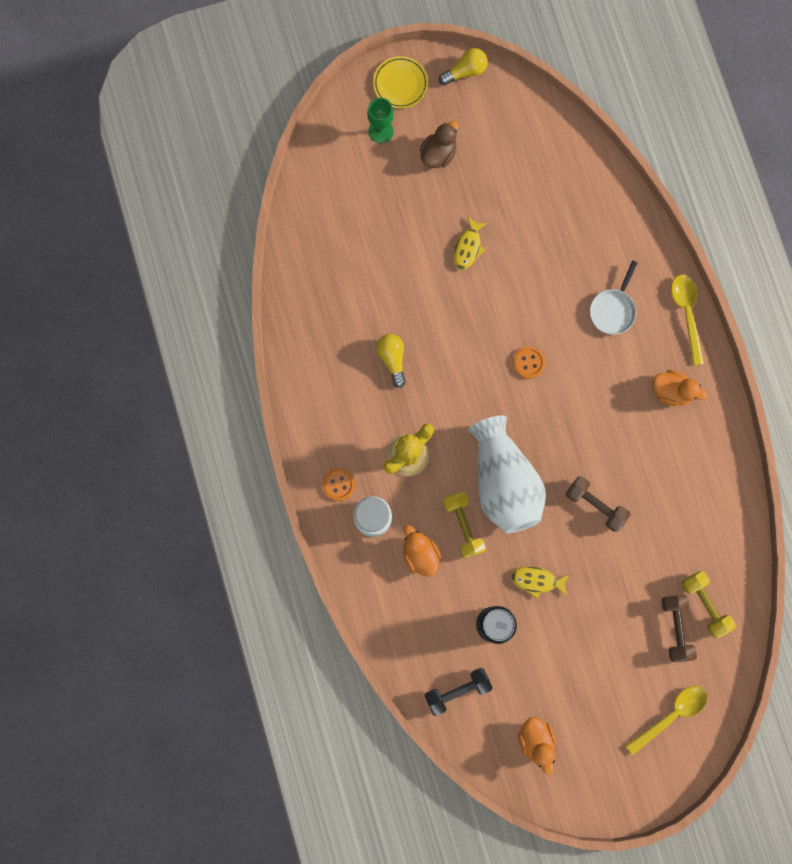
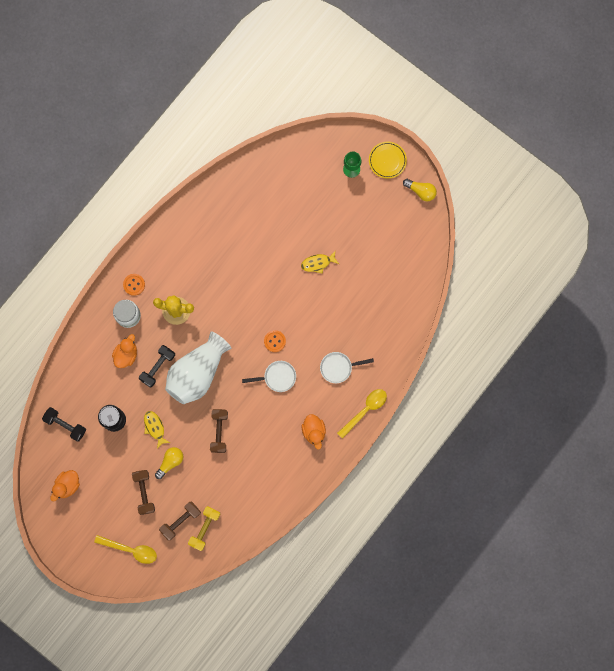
camera: 55 degrees right, 0 degrees up
(392, 359) = (224, 265): yellow light bulb -> yellow light bulb (170, 462)
(438, 154) = (361, 209): brown duck -> none
(463, 525) = (157, 367): yellow dumbbell -> black dumbbell
(575, 389) = (277, 377): none -> white pan
(610, 649) = (144, 492): none -> brown dumbbell

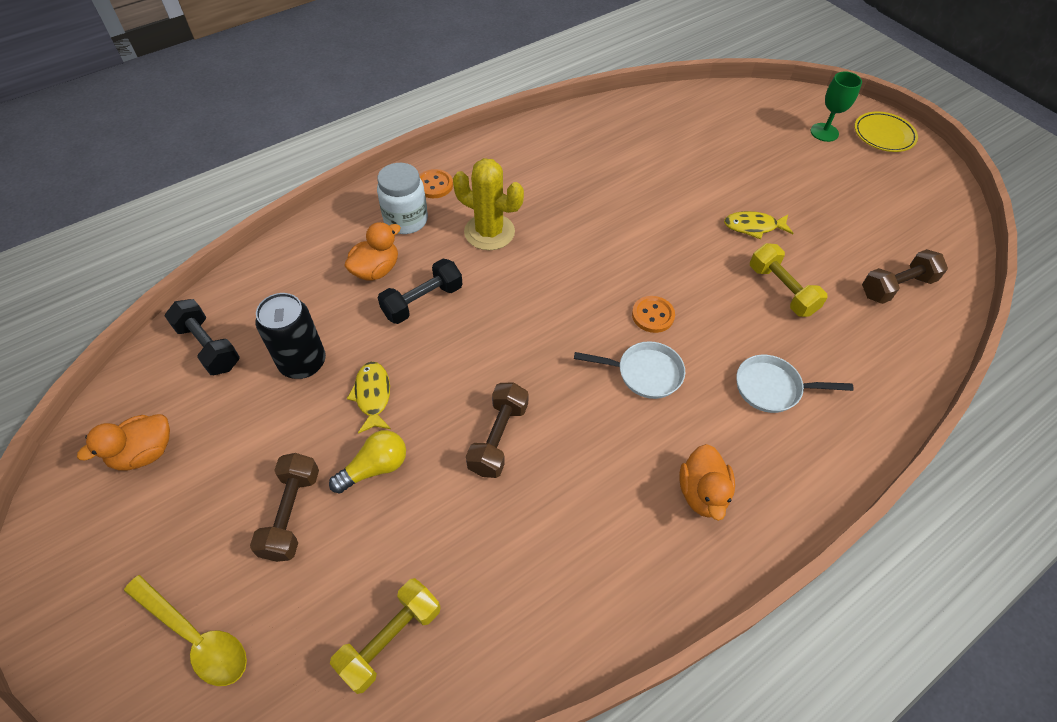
camera: 15 degrees right, 25 degrees down
(180, 521) = (342, 603): brown dumbbell -> brown dumbbell (897, 287)
(197, 373) = (492, 327): white vase -> none
(337, 305) = (781, 290): none -> yellow dumbbell
(365, 410) = (824, 481): yellow spoon -> none
(421, 191) = (941, 179): yellow light bulb -> none

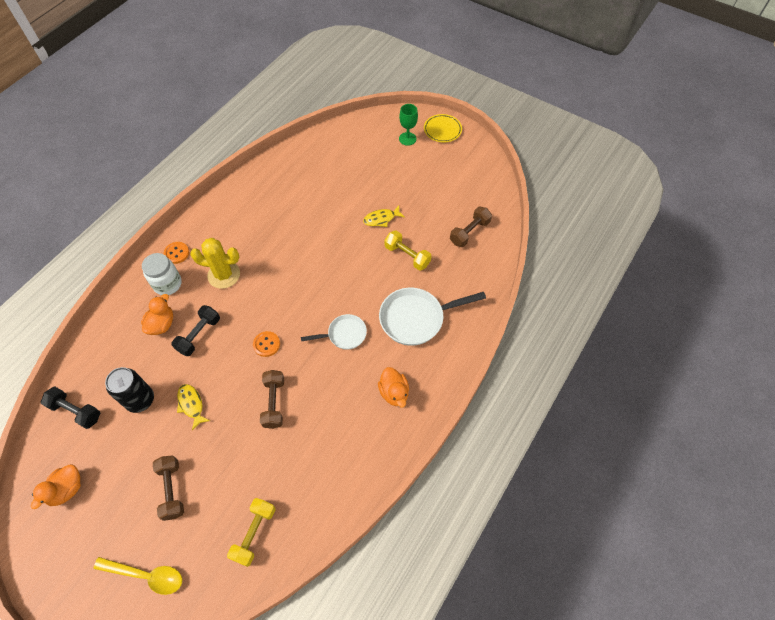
camera: 20 degrees left, 5 degrees up
(375, 468) = (209, 446): yellow light bulb -> none
(653, 315) = (338, 297): orange button -> orange button (266, 344)
(772, 388) = (416, 318): white pan -> white pan, size x1.68

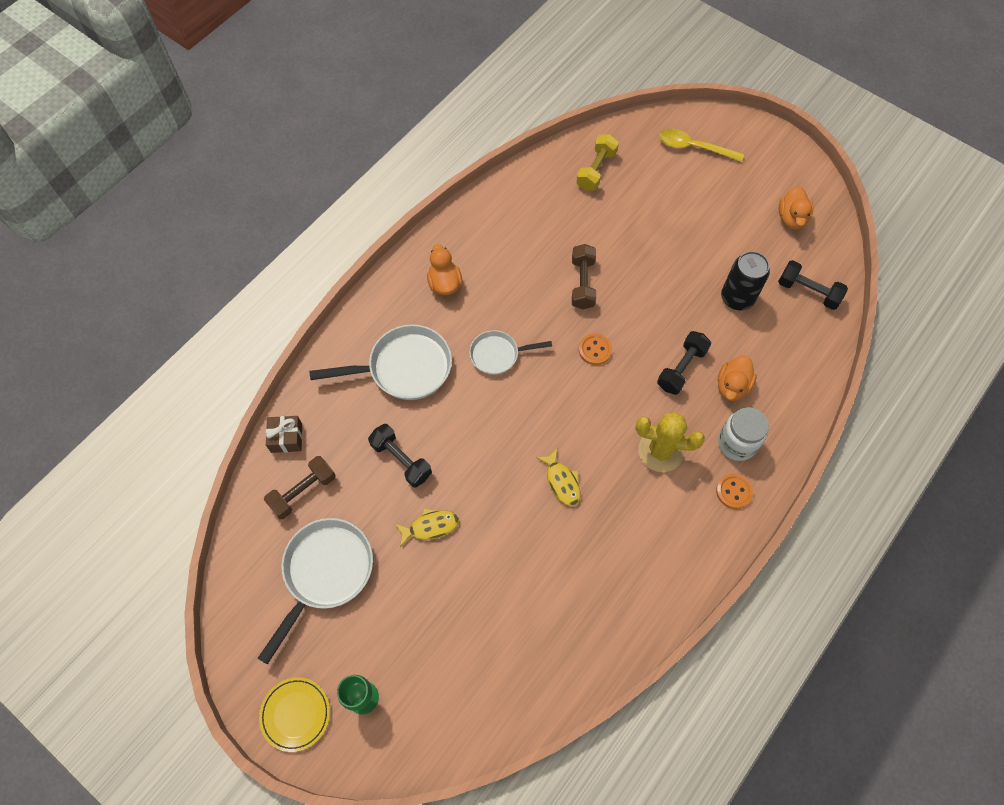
camera: 175 degrees left, 5 degrees up
(67, 489) = (791, 218): orange duck -> orange duck turned 150 degrees clockwise
(172, 490) = (683, 210): brown dumbbell -> none
(191, 405) = (677, 288): yellow fish -> yellow fish (562, 481)
(407, 256) = (401, 460): yellow dumbbell -> black dumbbell
(443, 191) = (325, 572): none -> white pan
(491, 263) = (286, 438): none -> brown gift

